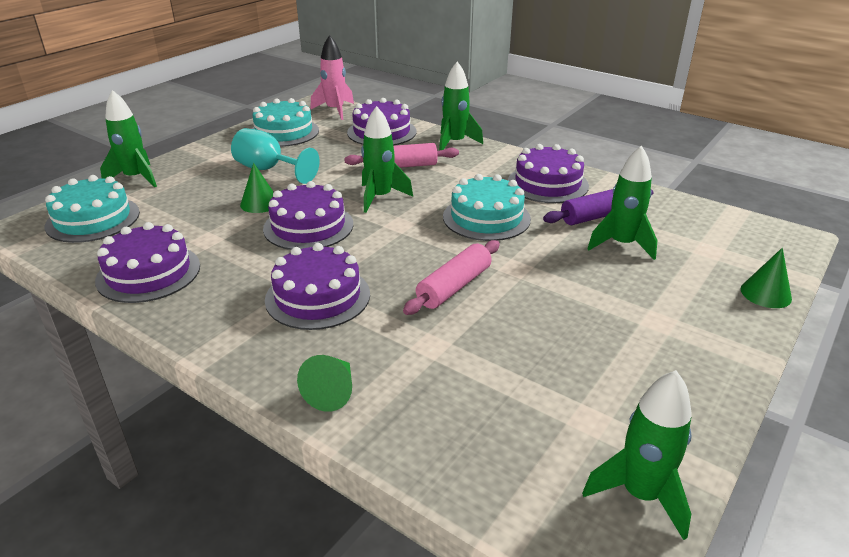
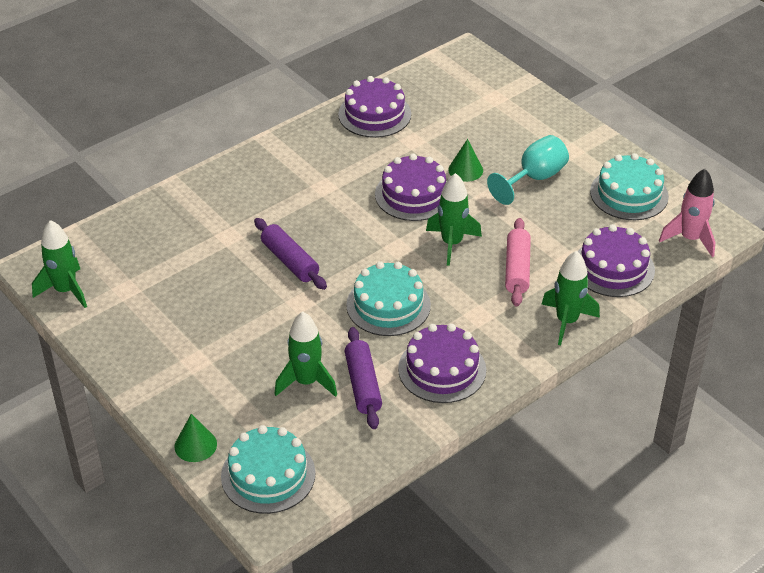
camera: 105 degrees right, 10 degrees up
(93, 219) = (467, 84): turquoise cake -> turquoise cake (268, 475)
(136, 178) = (538, 101): green rocket -> none
(318, 296) = (309, 190): purple cake -> none
(332, 392) = (206, 187): green cone -> none
(454, 286) = (290, 261): pink rolling pin -> purple rolling pin

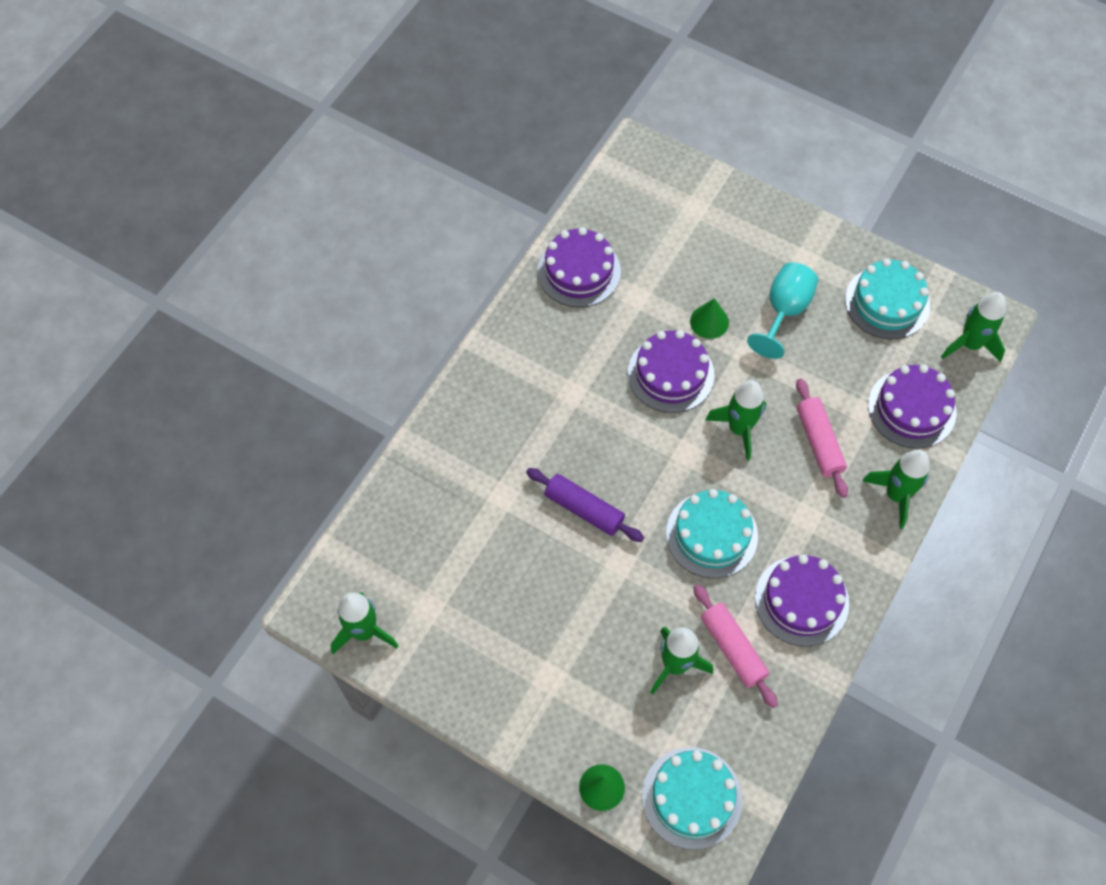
camera: 20 degrees left, 20 degrees up
(363, 385) = (732, 648): purple rolling pin -> pink rolling pin
(690, 239) = (970, 344): pink rocket -> green rocket

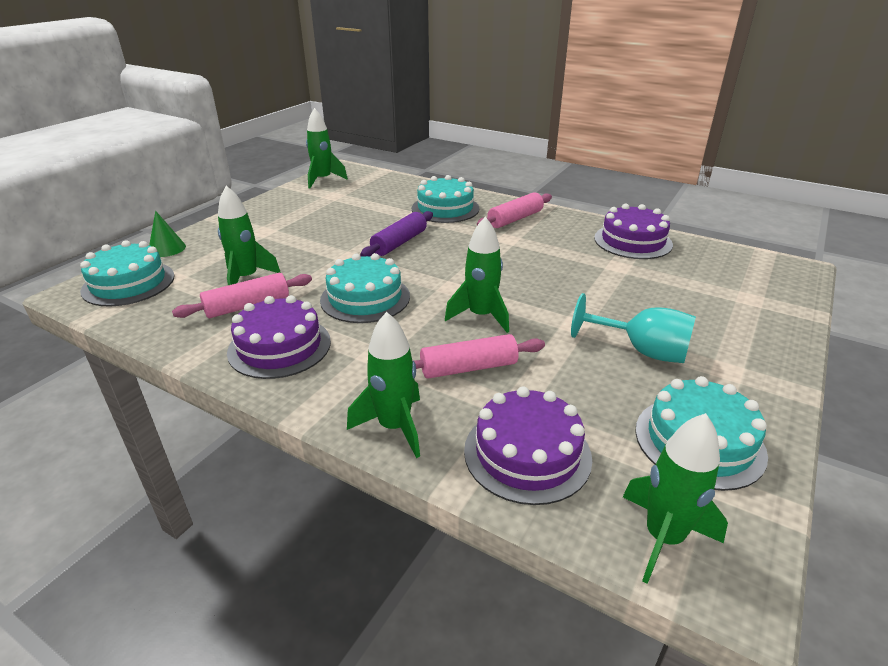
camera: 90 degrees right, 30 degrees down
(482, 459) = (445, 208): none -> turquoise cake
(517, 380) = (515, 219): none -> pink rolling pin
(671, 374) = (537, 281): purple cake -> none
(709, 321) = (606, 302): green cone -> none

